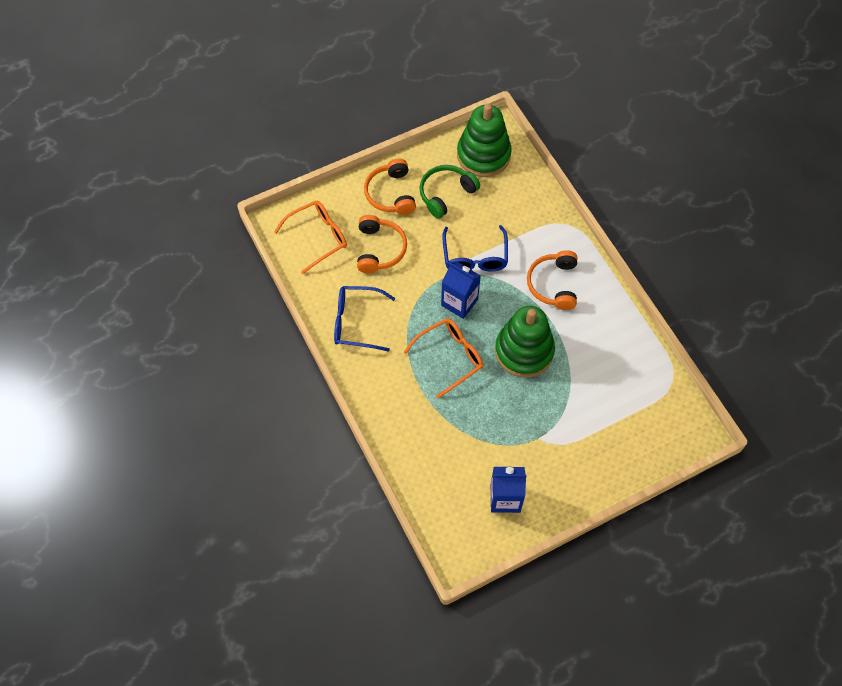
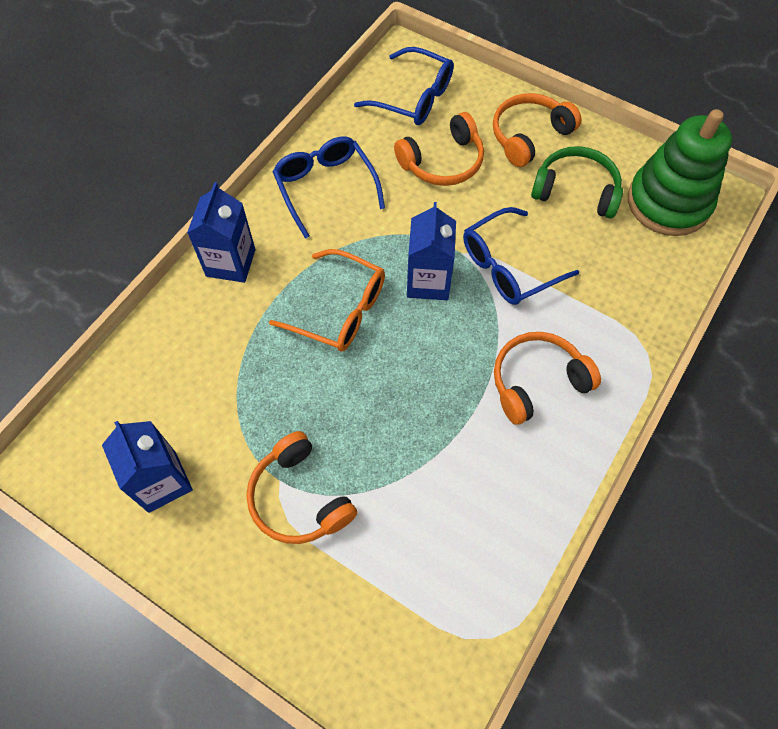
camera: 60 degrees right, 0 degrees up
(318, 237) = (413, 97): orange glasses -> blue glasses
(379, 400) = (230, 263): none -> blue carton
(524, 351) = (406, 395): green stacking toy -> none
(554, 433) = (299, 498): none -> orange headphones

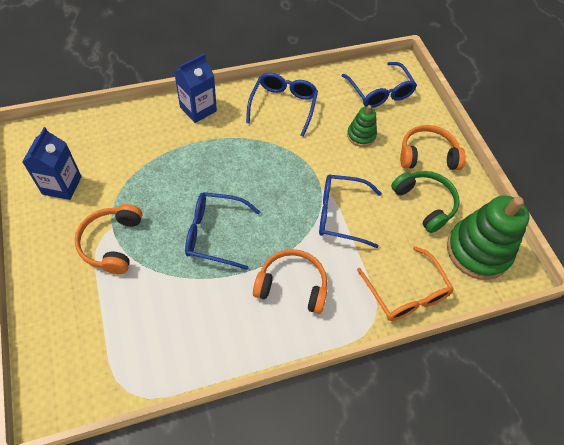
camera: 35 degrees right, 5 degrees down
(340, 310) = (226, 170): orange glasses -> orange glasses (406, 293)
(402, 392) = (215, 234): none -> blue glasses
(428, 281) = (287, 190): blue carton -> none
(443, 162) = (361, 135): orange headphones -> green stacking toy

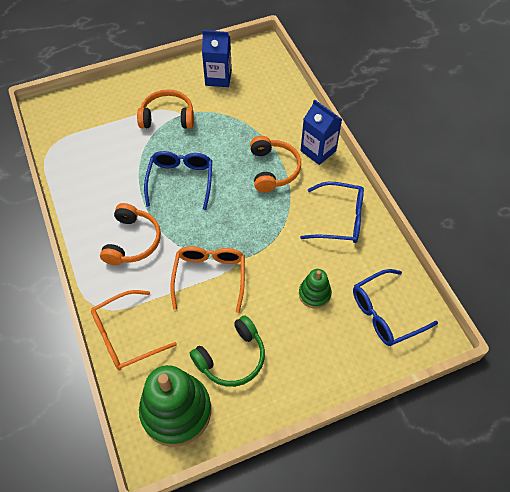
camera: 90 degrees right, 0 degrees up
(340, 214) = (210, 277): blue glasses -> orange glasses
(427, 155) = (299, 364): orange headphones -> orange headphones (273, 169)

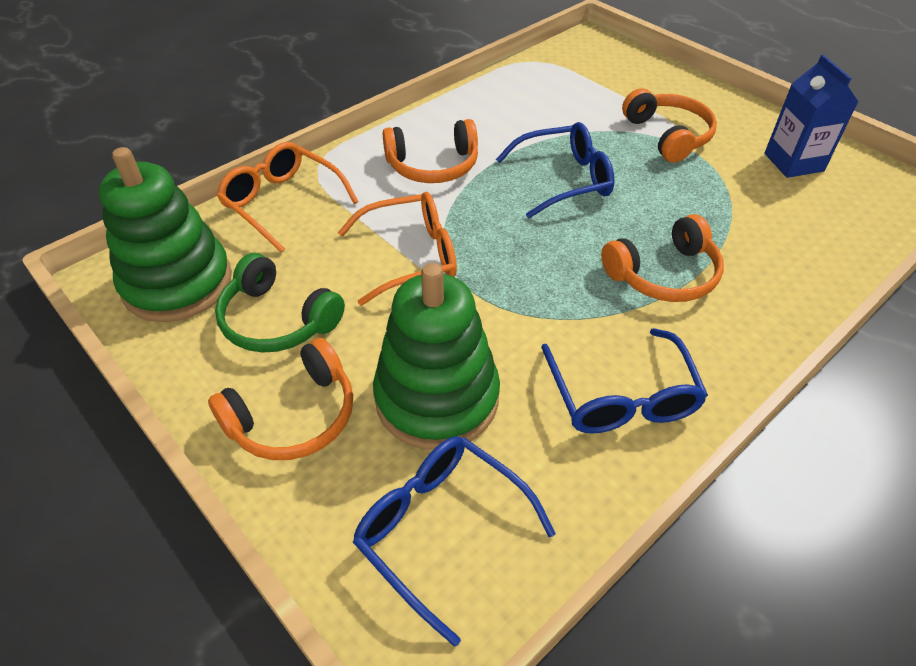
camera: 70 degrees right, 10 degrees down
(303, 362) = (294, 416): none -> orange headphones
(314, 294) = (437, 398): green stacking toy -> green stacking toy, size x1.96
(318, 151) = (755, 324): blue carton -> none

